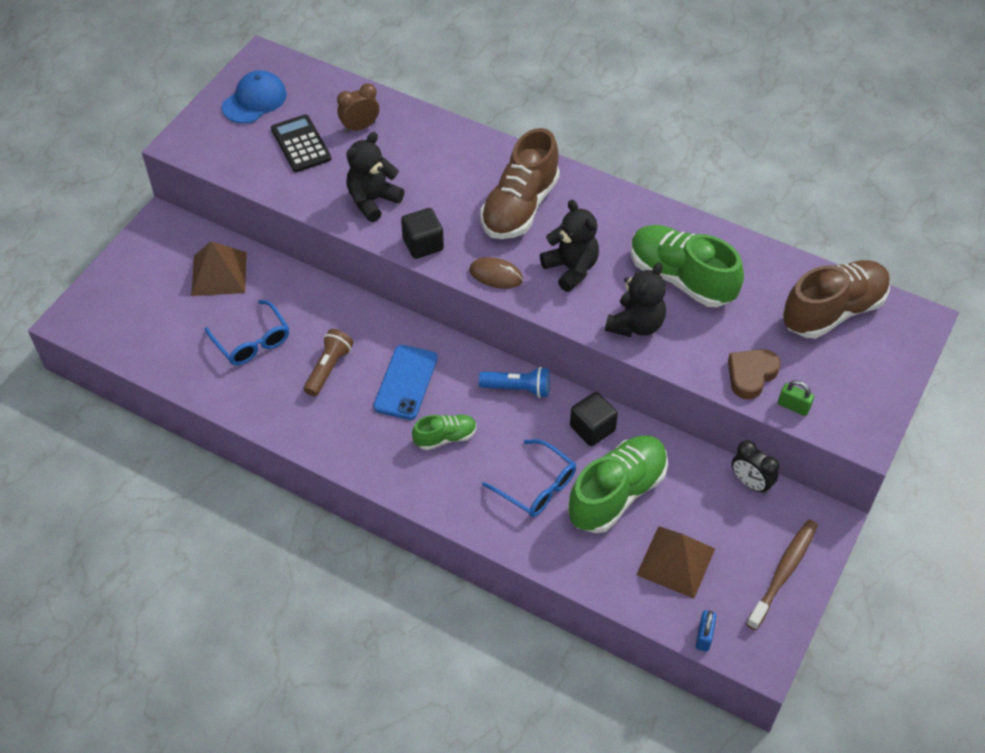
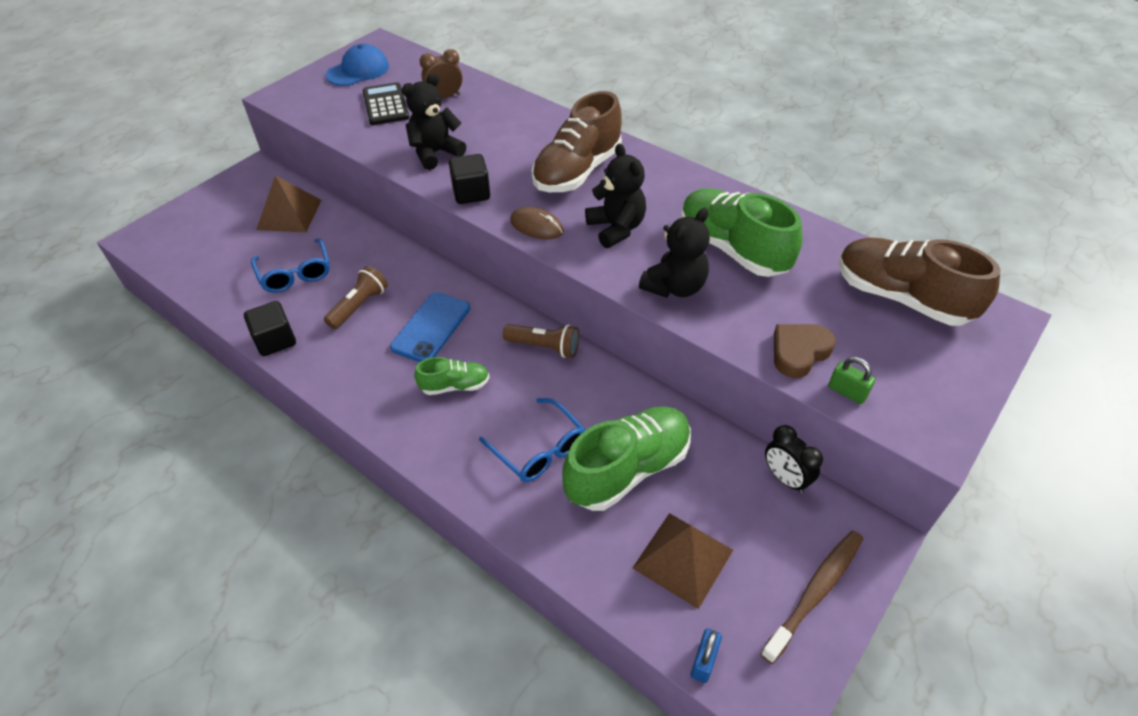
camera: 10 degrees right, 5 degrees down
(518, 388) = (544, 347): blue flashlight -> brown flashlight
(592, 428) = (614, 396): black cube -> black cube (275, 340)
(833, 311) = (901, 298): brown shoe -> brown shoe turned 120 degrees counterclockwise

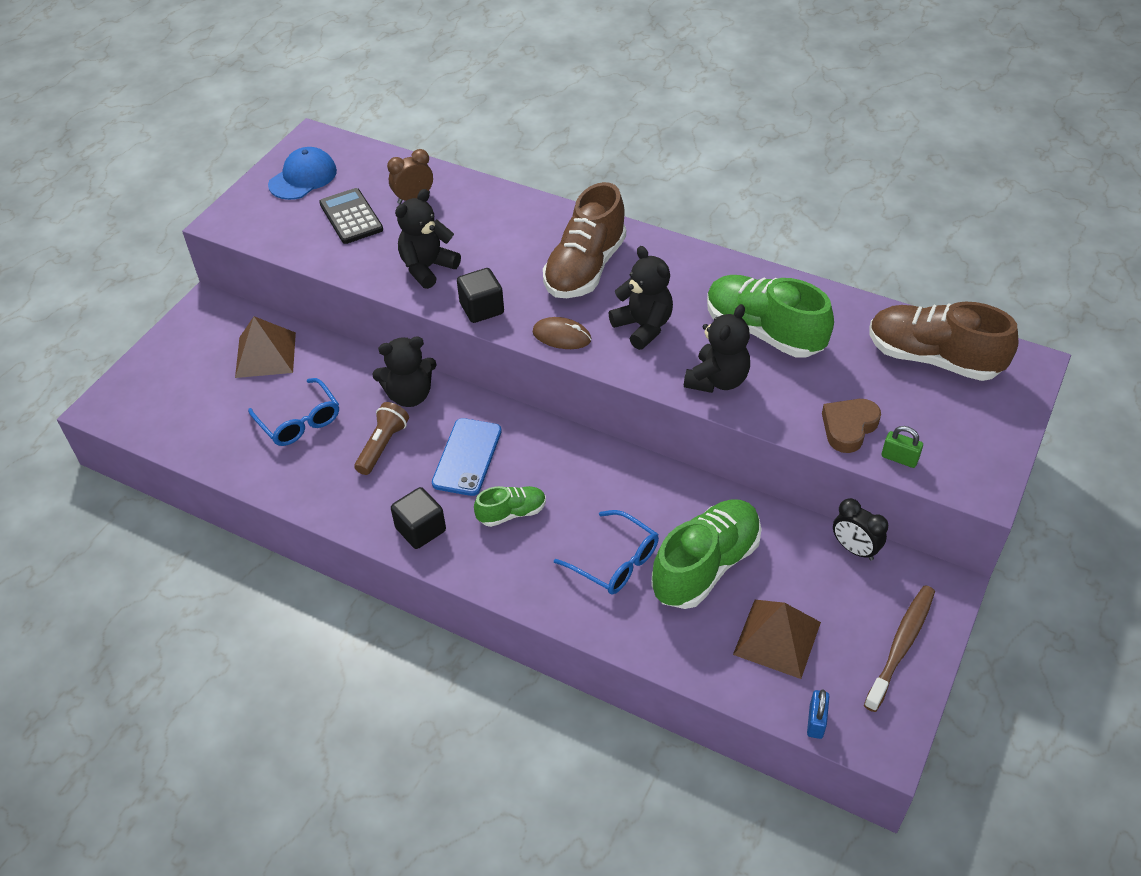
camera: 10 degrees left, 0 degrees up
(275, 340) = (307, 496): black cube -> black cube (420, 529)
(399, 266) = (409, 395): none -> black teddy bear
(544, 347) = (590, 459): brown flashlight -> none

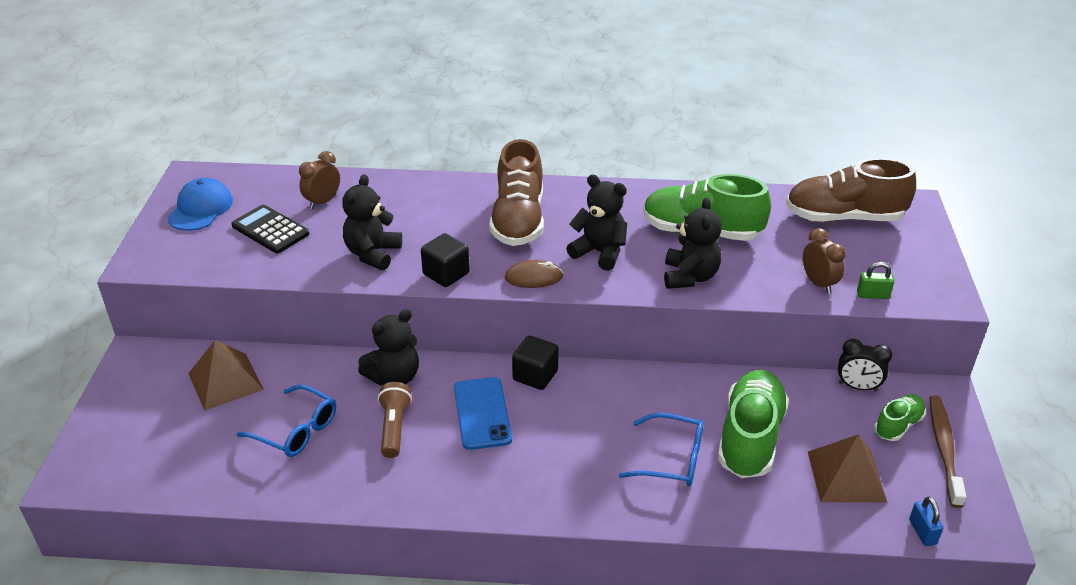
camera: 25 degrees left, 10 degrees down
(420, 529) = (477, 489): black cube -> black cube (535, 375)
(512, 513) = (554, 448): green shoe -> green shoe (898, 425)
(848, 427) = (818, 283): brown heart -> brown clock

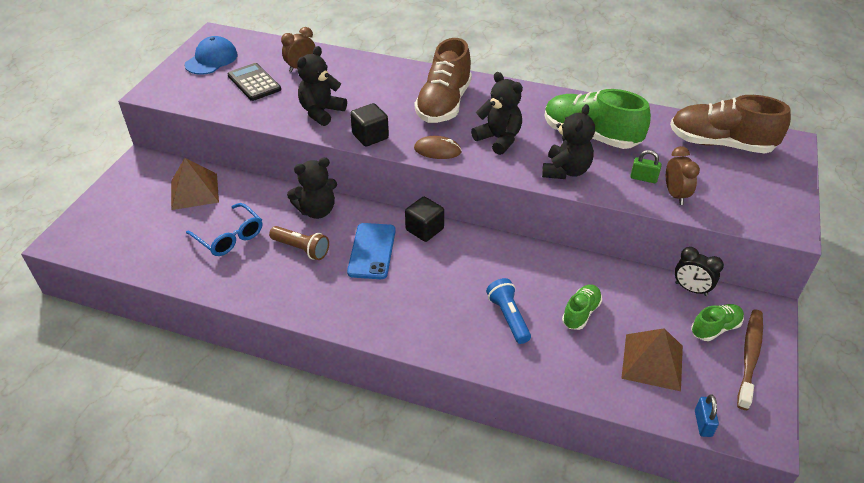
camera: 15 degrees right, 5 degrees up
(394, 427) = (301, 249): brown flashlight -> brown flashlight turned 105 degrees clockwise
(672, 459) = (508, 317): blue glasses -> blue flashlight
(750, 438) = (581, 313): green shoe -> green shoe, size x0.52
(872, 295) = (720, 213): green padlock -> green padlock (643, 178)

